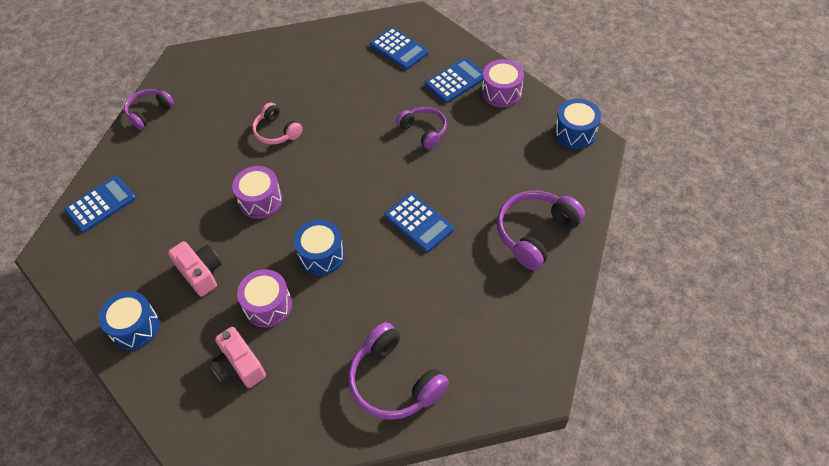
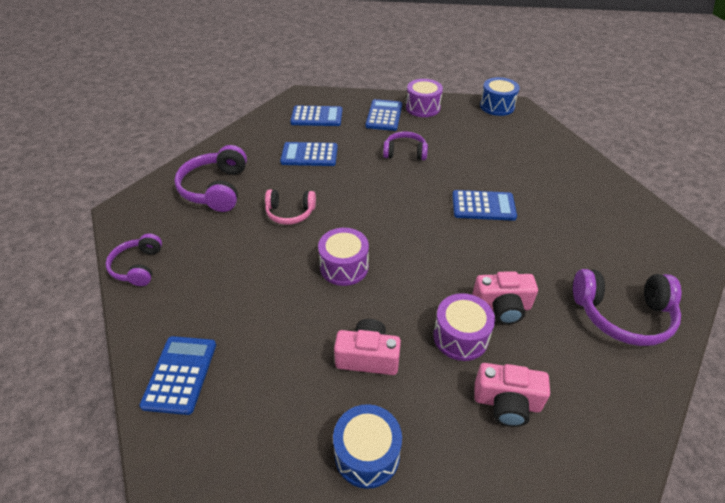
camera: 45 degrees left, 10 degrees down
(320, 308) = (502, 307): none -> pink camera
(321, 255) = (448, 271): blue drum -> none
(348, 86) = (309, 155): none -> blue calculator
(535, 233) = (559, 168): purple headphones -> purple headphones (216, 189)

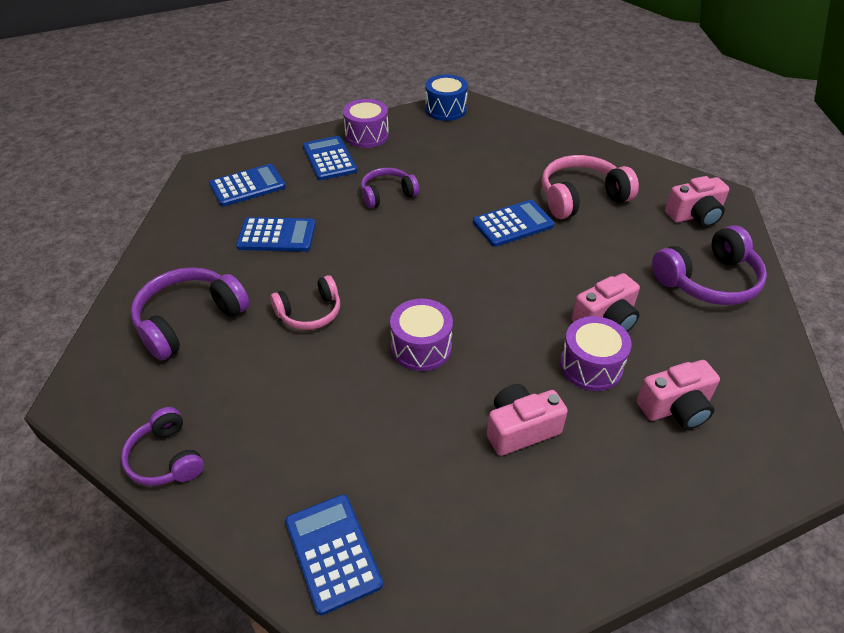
camera: 30 degrees left, 0 degrees up
(216, 189) = (189, 320): purple headphones -> purple headphones turned 75 degrees clockwise
(309, 155) = (276, 235): blue calculator -> blue calculator turned 150 degrees counterclockwise
(367, 454) = (594, 523): blue drum -> none
(557, 206) = (581, 197): none -> pink headphones
(653, 257) = (695, 215): none -> pink camera

